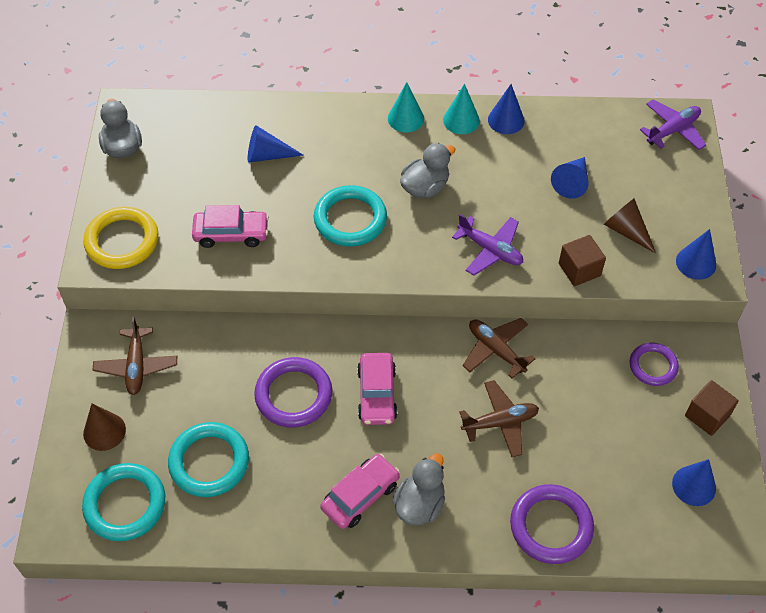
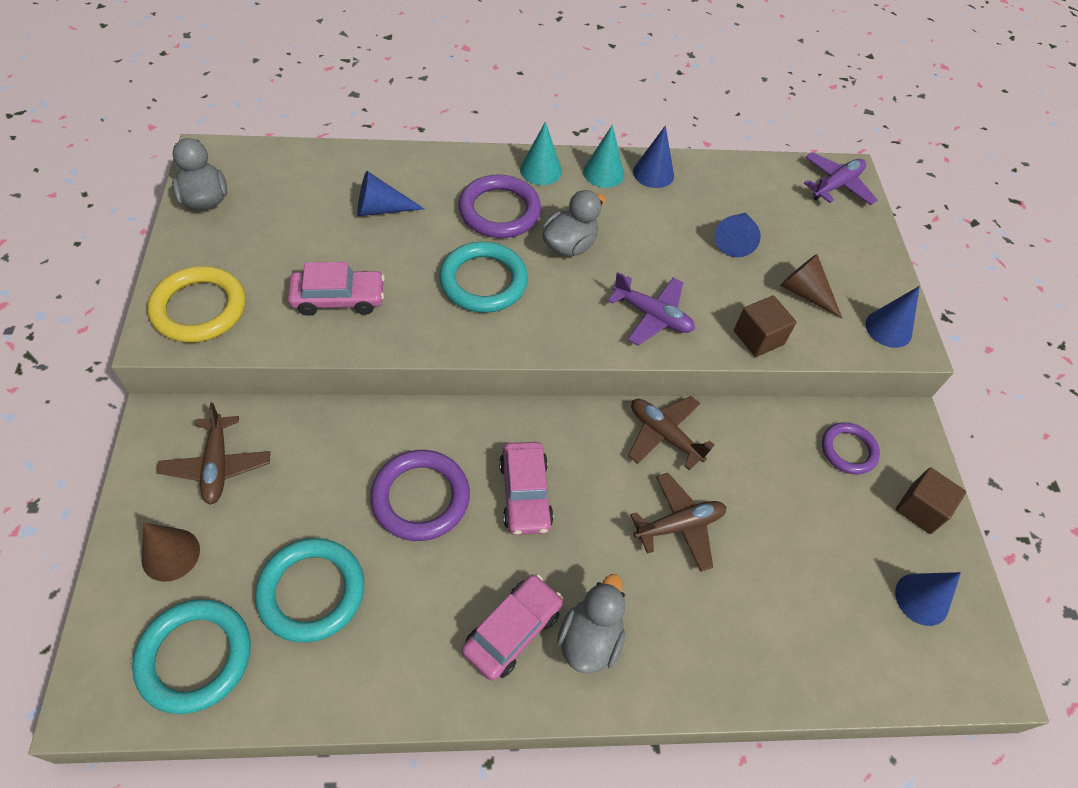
camera: 10 degrees left, 0 degrees up
(551, 526) = (758, 661): purple ring -> purple ring (499, 211)

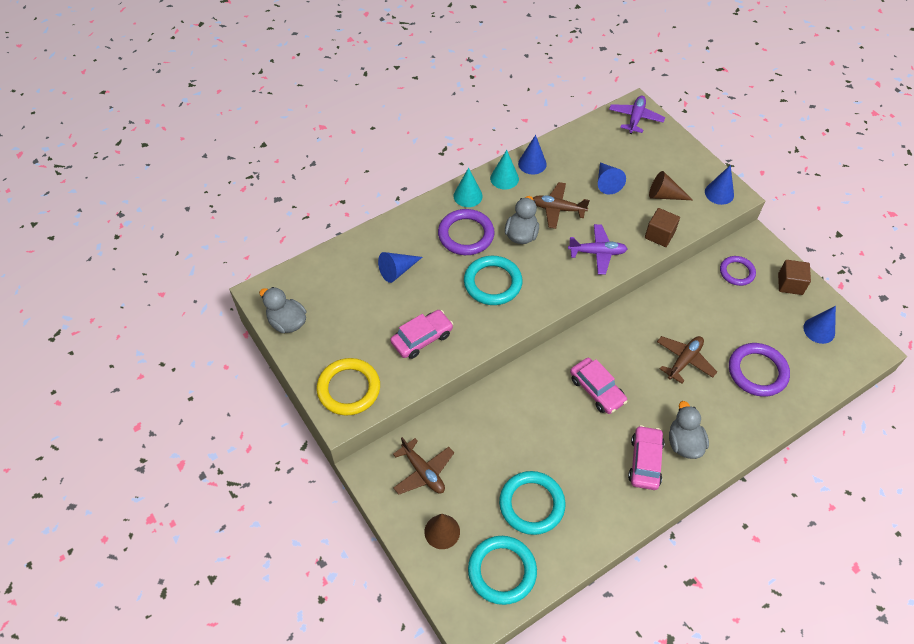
camera: 25 degrees left, 0 degrees up
(420, 498) = (546, 424): purple ring -> purple ring (757, 372)
(664, 435) = (642, 317): brown plane -> brown plane (557, 209)

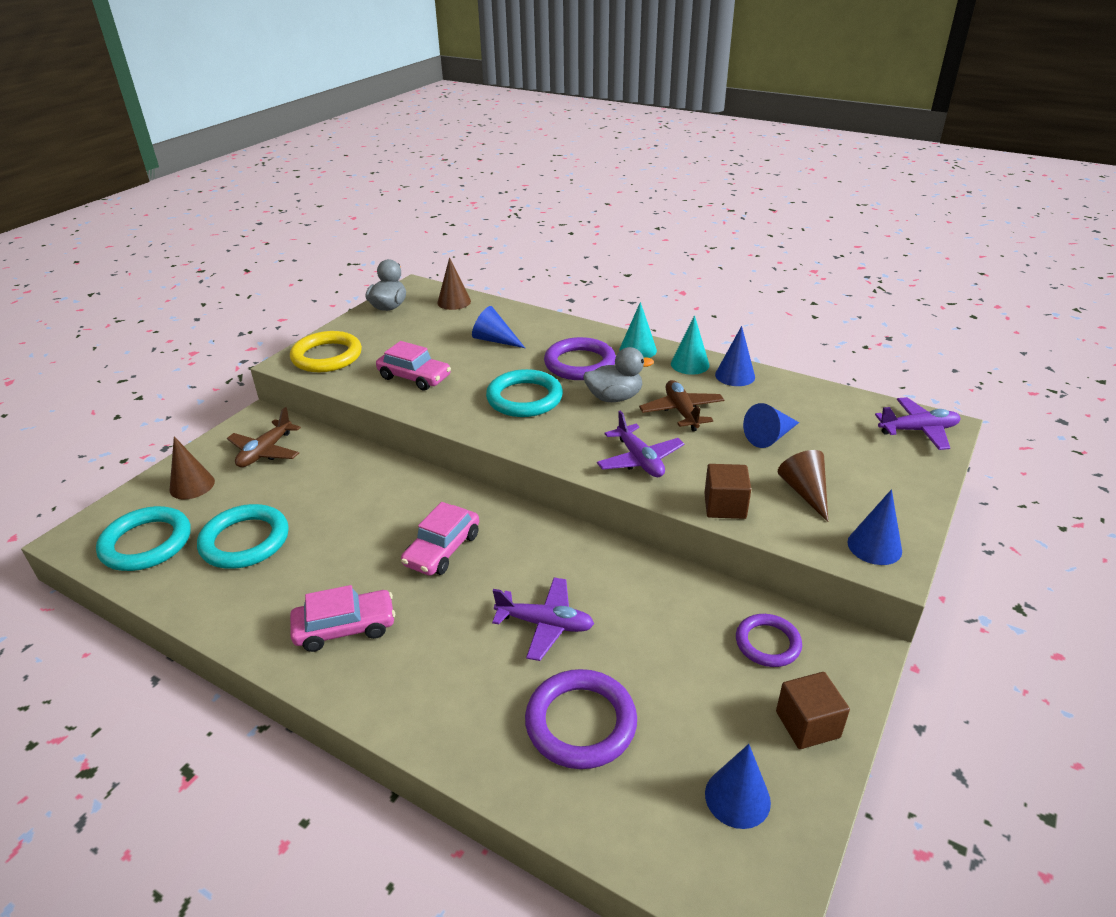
camera: 65 degrees right, 20 degrees down
(312, 275) = (454, 302): none -> brown cone
(684, 361) = (545, 624): brown plane -> purple plane
(684, 443) = (395, 663): grey duck -> none

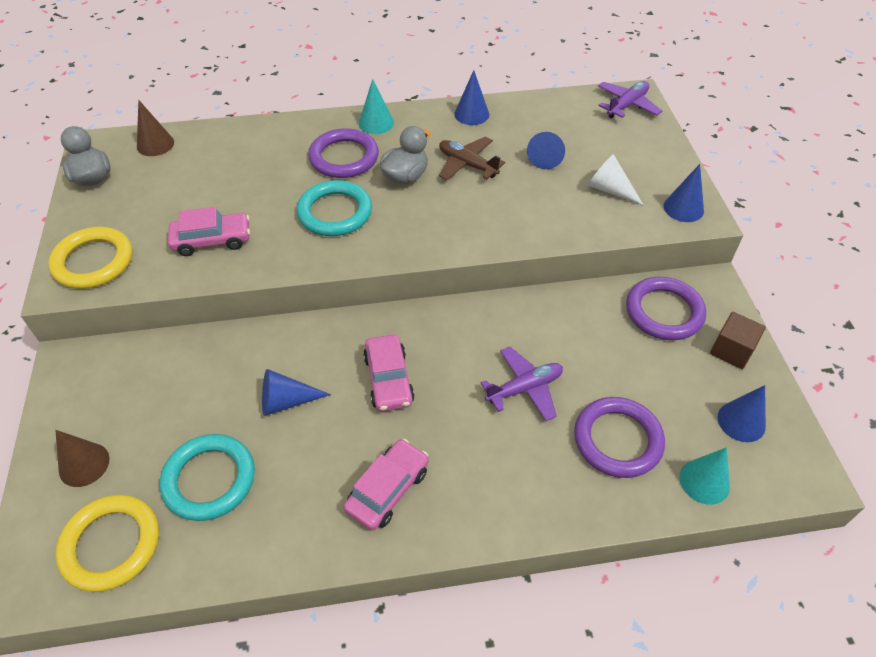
camera: 40 degrees left, 15 degrees up
(146, 543) = (111, 544): turquoise ring -> yellow ring
(265, 452) = (120, 389): brown plane -> none
(495, 340) = (243, 168): blue cone -> blue cone (286, 401)
(639, 460) = (481, 222): purple plane -> none
(690, 364) = (429, 118): turquoise cone -> turquoise cone (704, 481)
(725, 506) = (573, 228): brown cube -> none
(767, 643) = (664, 312): purple ring -> purple ring, size x1.57
(805, 492) = (609, 189): brown cone -> white cone

